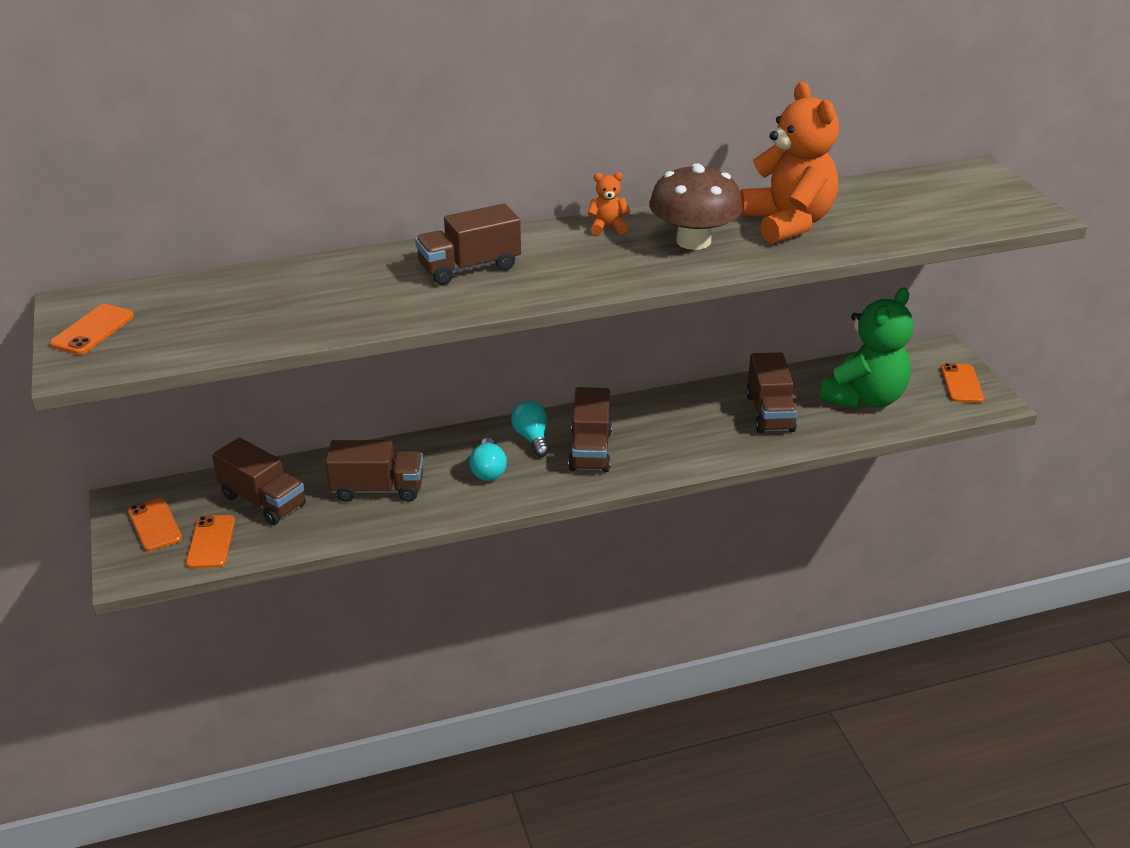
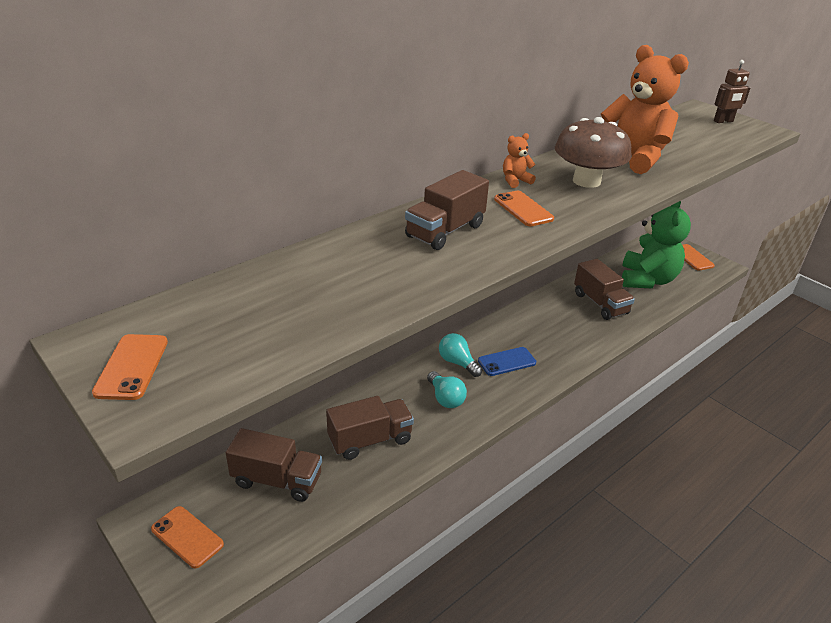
camera: 25 degrees left, 0 degrees up
(211, 542) = (254, 538): orange phone -> orange phone (523, 209)
(590, 450) = (506, 362): brown truck -> blue phone
(988, 193) = (723, 121): none -> brown robot

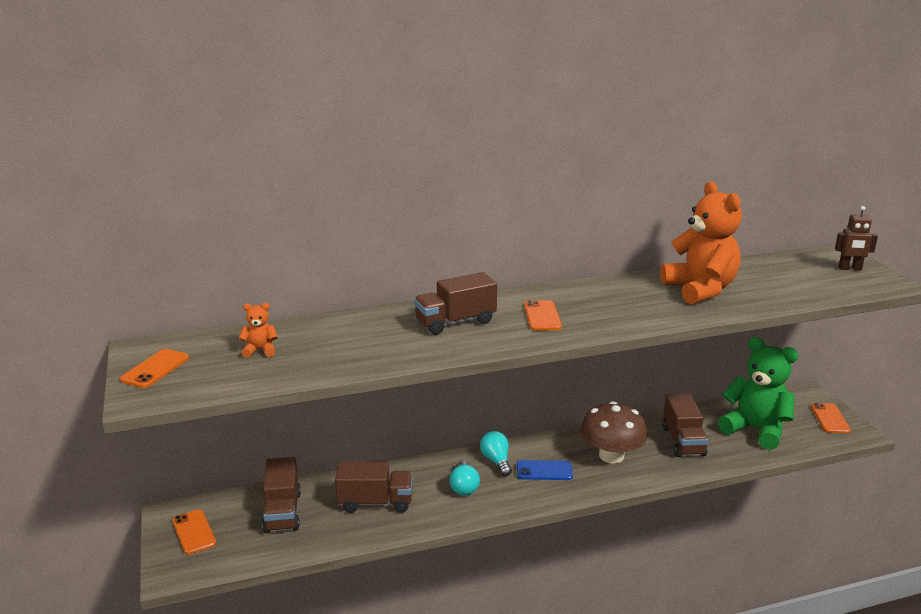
camera: 25 degrees right, 10 degrees down
(277, 480) = (282, 512): brown truck -> brown truck turned 45 degrees clockwise
(515, 181) = (560, 292): orange teddy bear -> orange teddy bear (260, 350)
(586, 181) = (629, 302): brown mushroom -> brown mushroom (611, 456)
(647, 280) = (755, 430): green teddy bear -> green teddy bear turned 90 degrees counterclockwise

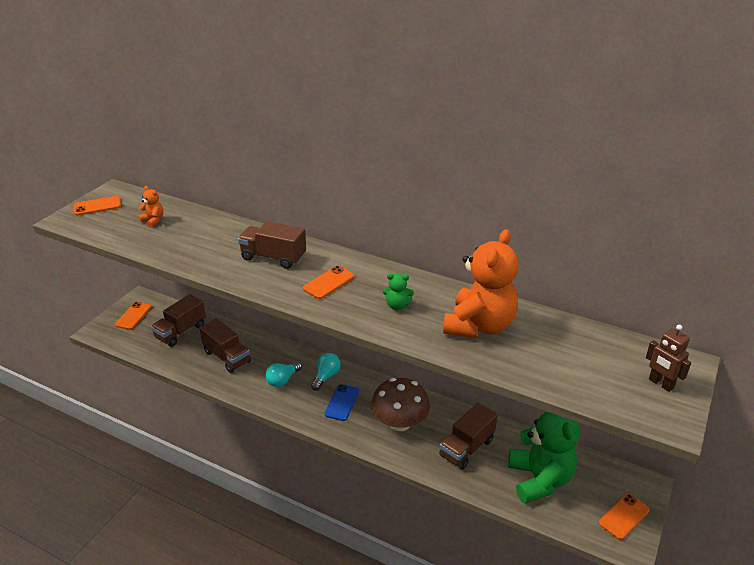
camera: 45 degrees right, 10 degrees up
(544, 471) = (342, 402): blue phone -> blue phone turned 60 degrees clockwise
(624, 305) = (397, 306): none -> green teddy bear

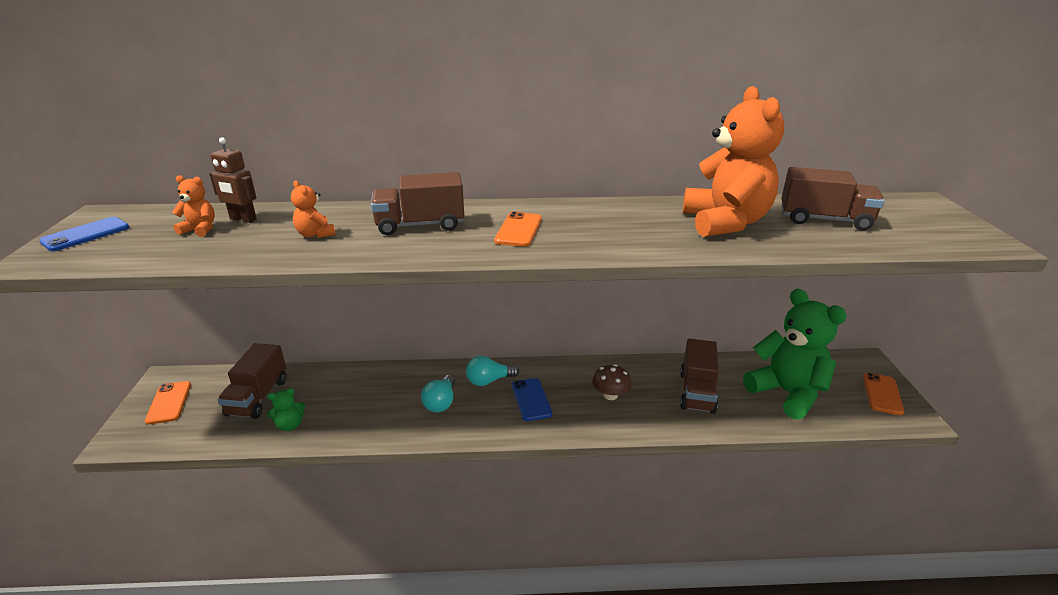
camera: 30 degrees left, 5 degrees down
(97, 206) = (86, 234): orange phone -> blue phone
(208, 245) = (315, 234): none -> orange teddy bear
(227, 357) = (347, 403): brown truck -> brown truck (824, 220)
(326, 376) = (489, 381): turquoise light bulb -> turquoise light bulb turned 105 degrees counterclockwise
(397, 306) = (622, 229): green teddy bear -> green teddy bear (290, 425)
(399, 423) = (610, 395): brown mushroom -> brown mushroom, size x0.54
(660, 384) = (934, 219): brown robot -> brown robot (243, 219)

